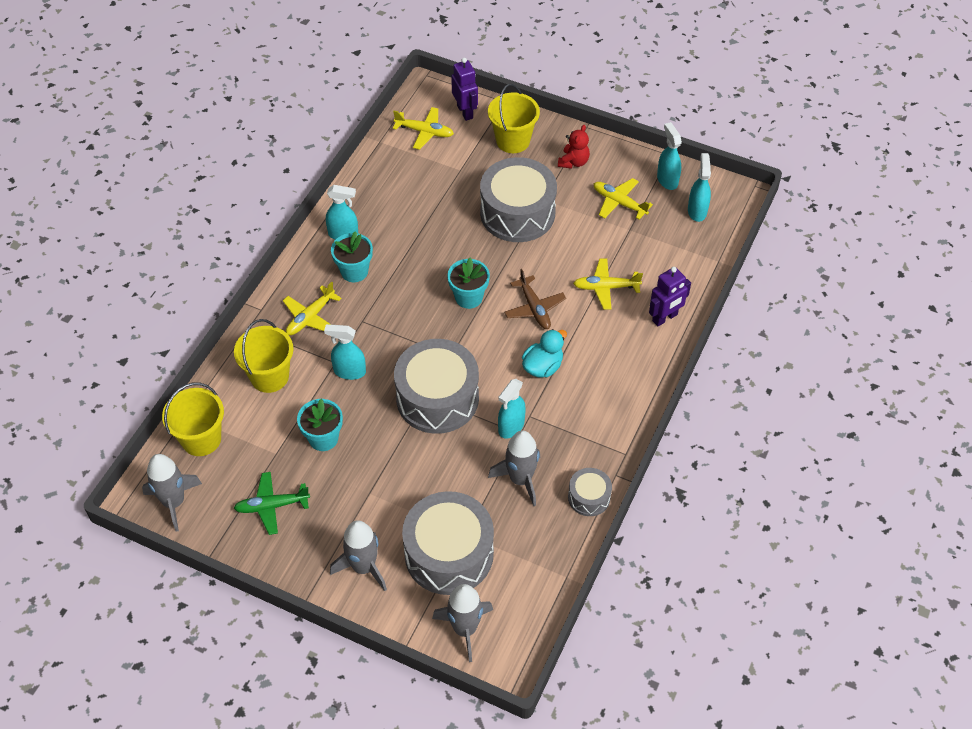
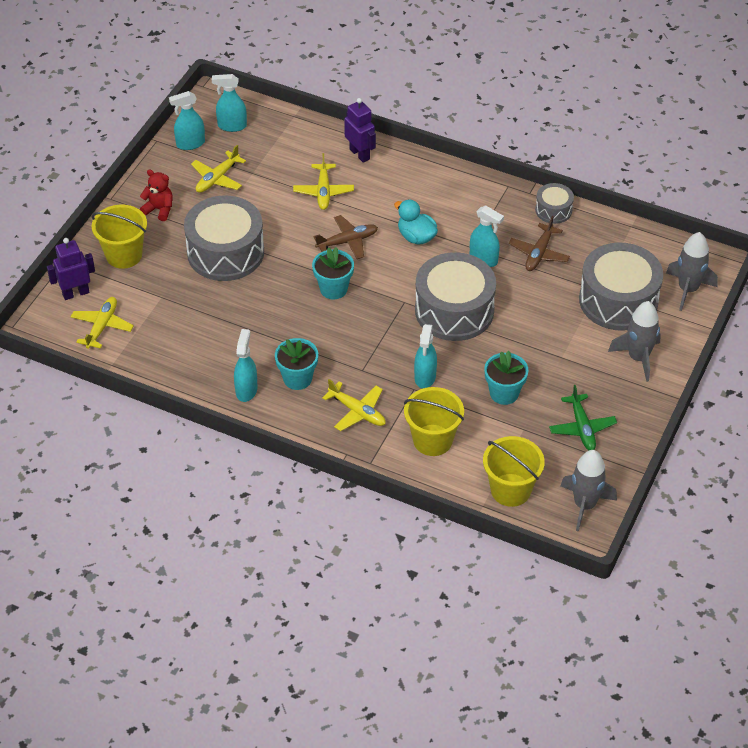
camera: 90 degrees left, 5 degrees down
(520, 479) = (539, 253): grey rocket -> brown plane

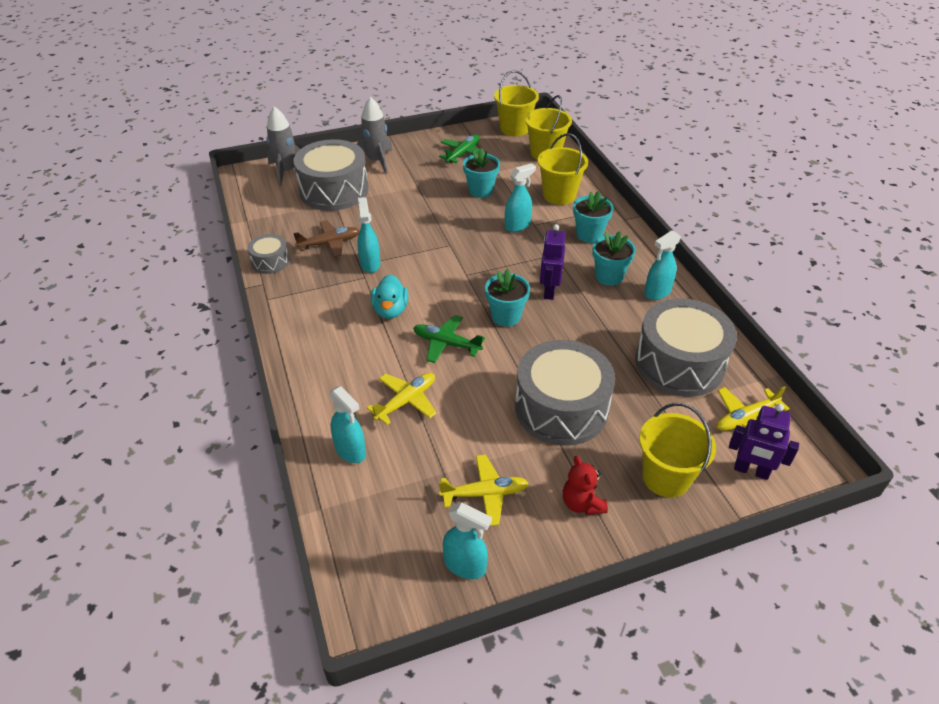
camera: 135 degrees left, 5 degrees down
(232, 126) = (395, 552): turquoise spray bottle -> turquoise spray bottle (350, 451)
(347, 241) = (446, 343): brown plane -> green plane
(357, 411) = (589, 234): yellow plane -> turquoise flower pot
(360, 154) = (326, 413): purple robot -> purple robot (549, 291)
(454, 310) = (441, 248): grey drum -> grey drum (679, 363)
(584, 505) = (514, 129): grey rocket -> yellow bucket

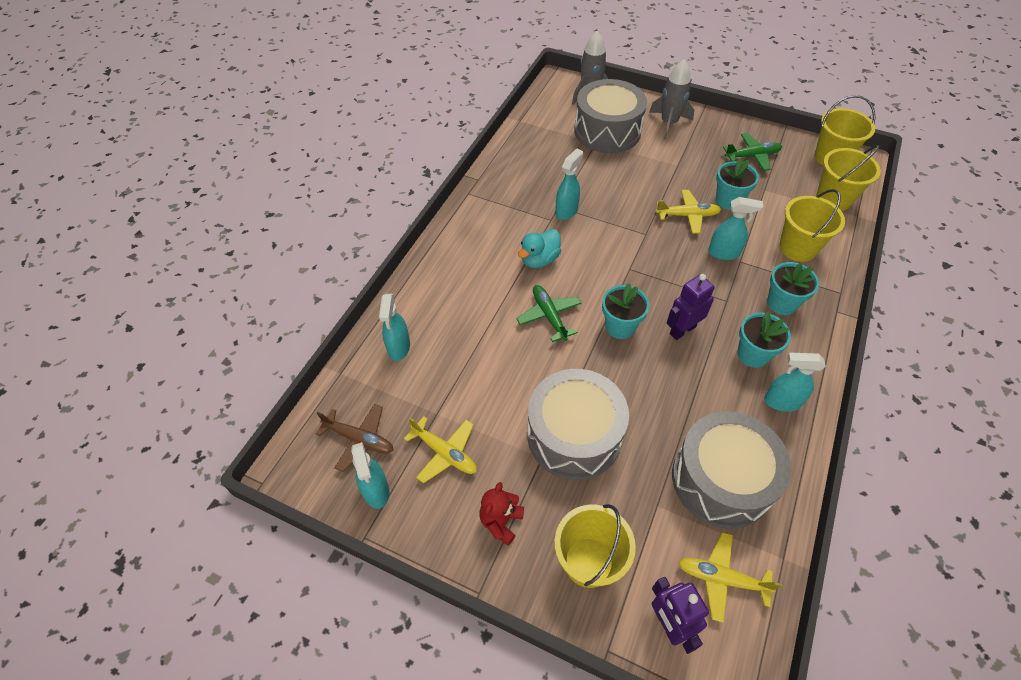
camera: 45 degrees right, 10 degrees up
(270, 261) = (501, 164): grey drum -> none
(329, 243) = (556, 175): brown plane -> brown plane (359, 439)
(406, 401) = (472, 339): yellow plane -> yellow plane (687, 215)

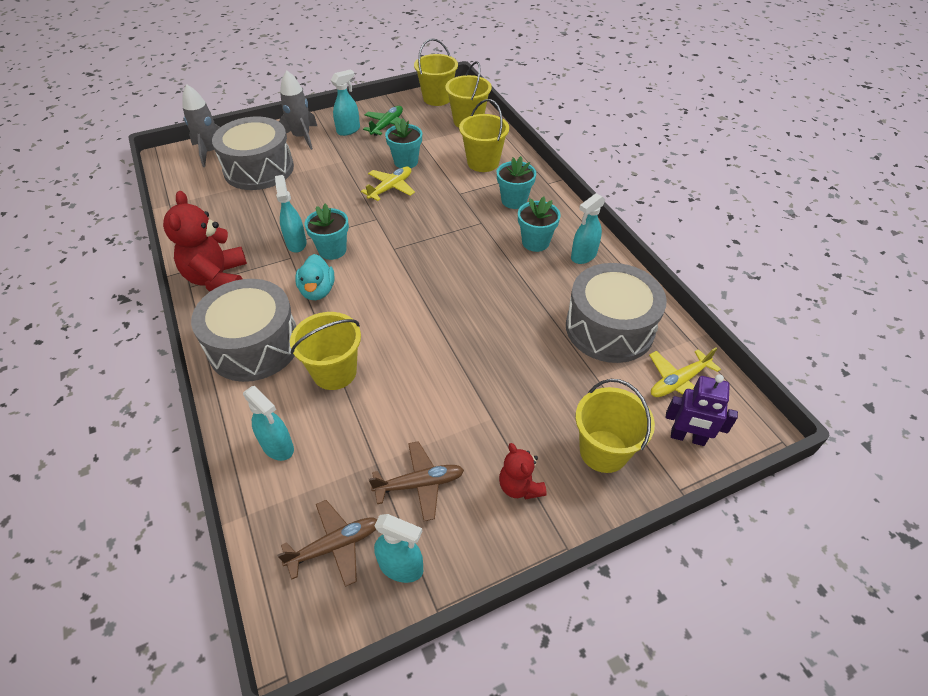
camera: 50 degrees left, 5 degrees down
(445, 453) = (419, 484): yellow plane -> brown plane
(483, 328) = (334, 372): none -> yellow bucket
(489, 200) = (217, 278): none -> red teddy bear
(549, 316) = (375, 322): green plane -> none
(574, 435) = (494, 384): grey drum -> grey drum (254, 345)
(620, 326) = (435, 290): turquoise flower pot -> turquoise flower pot (332, 250)
(682, 330) = (477, 260): purple robot -> none
(724, 253) = (443, 195): turquoise spray bottle -> turquoise spray bottle (348, 130)

